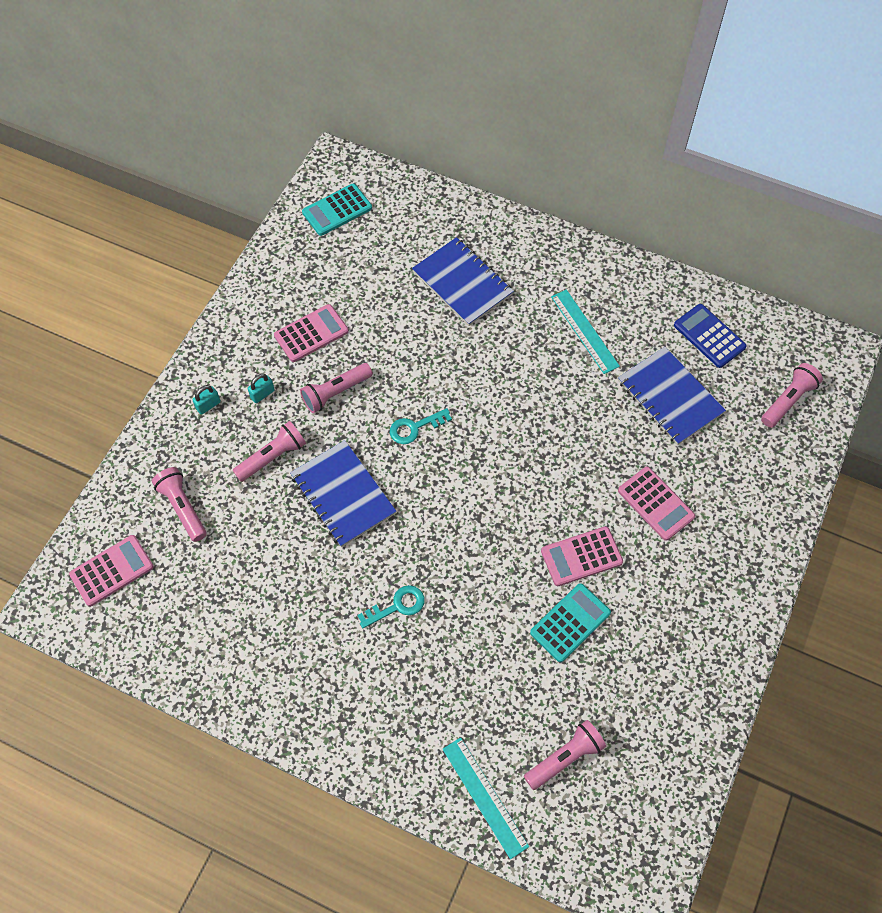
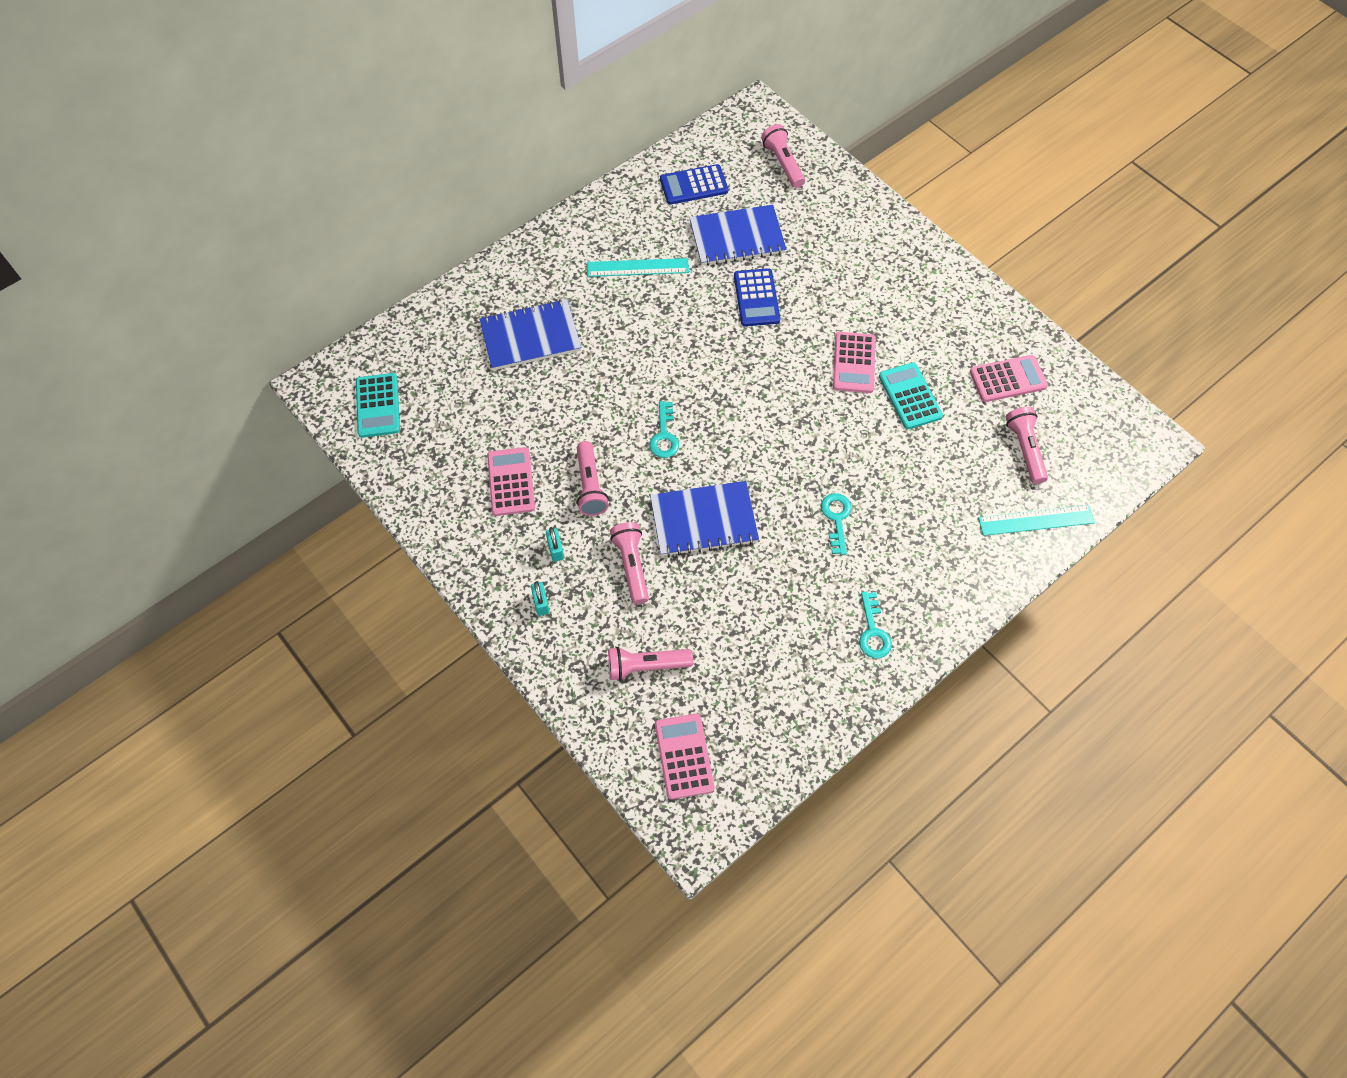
camera: 65 degrees left, 0 degrees up
(292, 682) = (873, 631): none -> turquoise key
(608, 442) = (756, 298): none -> blue calculator
(655, 504) = (831, 291): pink calculator -> pink calculator (1008, 379)

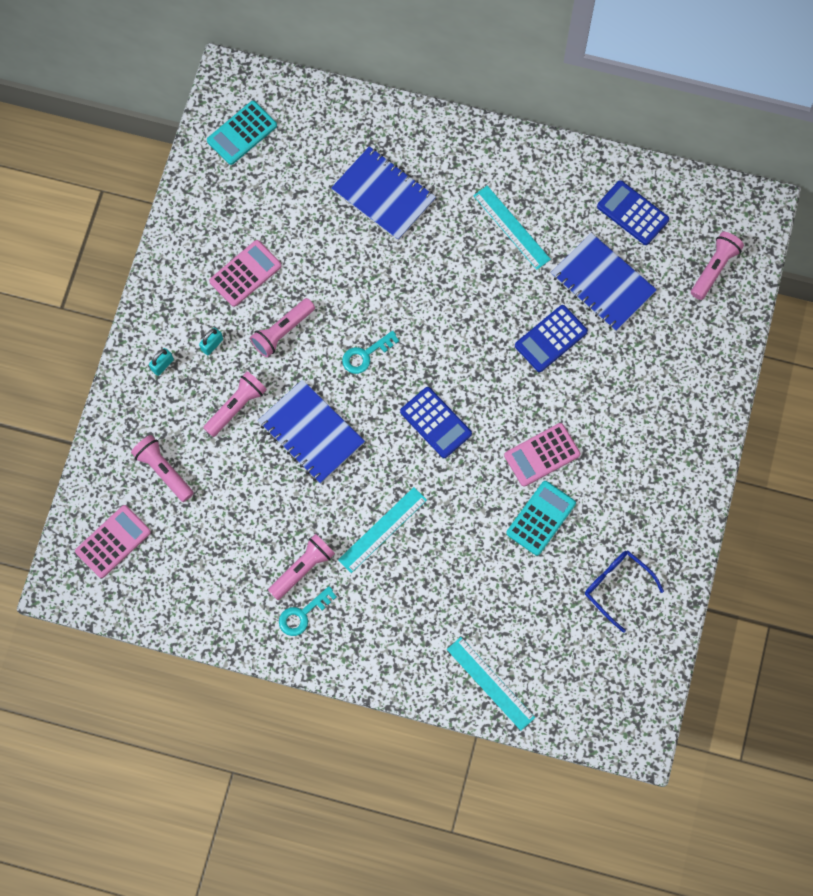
camera: 55 degrees right, 10 degrees up
(767, 421) = (435, 423): none -> blue calculator
(836, 519) = (382, 530): turquoise key -> turquoise ruler
(1008, 379) = (617, 587): pink calculator -> blue glasses
(1025, 449) = (554, 638): pink flashlight -> pink flashlight (303, 569)

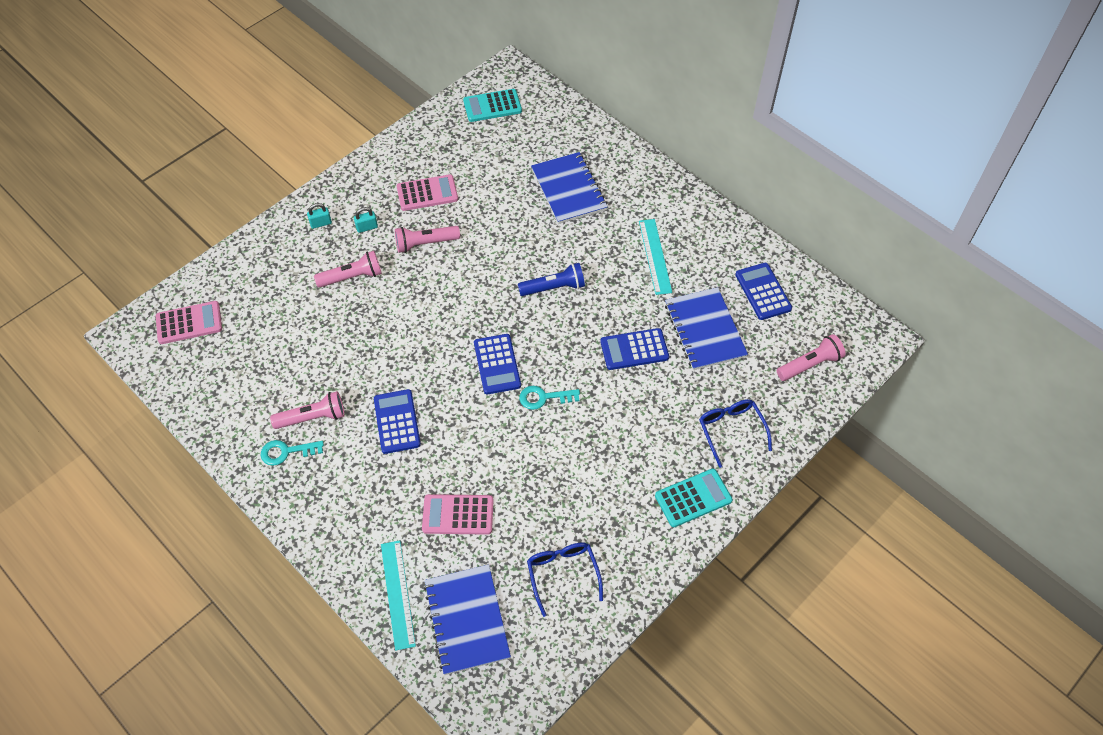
camera: 30 degrees right, 15 degrees down
(163, 470) = (265, 293): pink flashlight -> none
(311, 433) = (394, 323): blue notebook -> blue notebook (467, 620)
(365, 355) = (476, 289): turquoise key -> turquoise key (544, 397)
(382, 530) = (397, 422): turquoise ruler -> blue calculator
(437, 313) = (554, 288): none -> blue flashlight
(541, 518) = (534, 482): turquoise calculator -> turquoise calculator (693, 498)
(542, 455) = (568, 433): pink calculator -> pink calculator (458, 515)
(681, 373) = (731, 430): none -> blue glasses

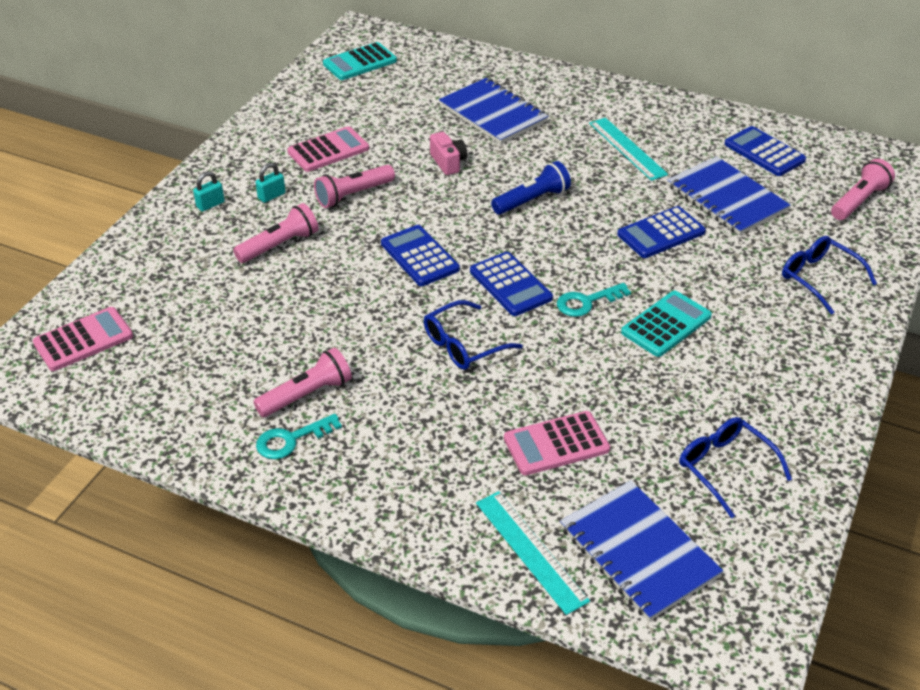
camera: 20 degrees left, 15 degrees down
(397, 422) = (420, 371): blue calculator -> blue calculator (420, 256)
(437, 409) = (463, 345): none -> blue glasses
(510, 231) = (448, 162): none -> pink camera
(693, 498) = (823, 351): turquoise calculator -> turquoise calculator (666, 324)

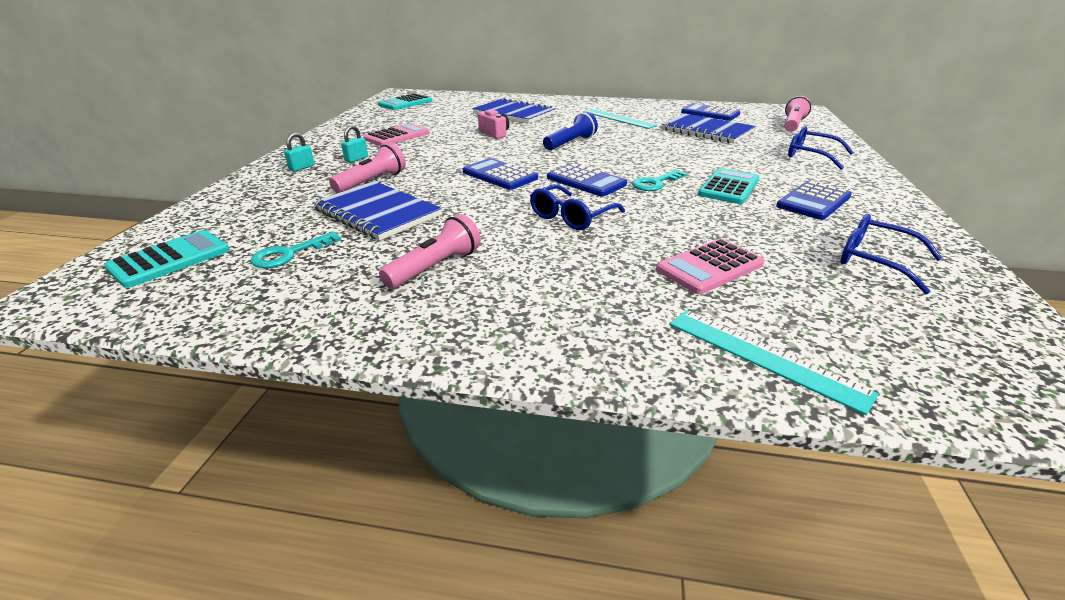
camera: 15 degrees left, 10 degrees down
(83, 340) = (170, 259): pink calculator -> turquoise calculator
(291, 439) = (432, 303): turquoise key -> turquoise key (289, 254)
(353, 195) = (427, 153): pink flashlight -> none
(638, 552) = (874, 337): blue notebook -> blue notebook (377, 213)
(661, 233) = (678, 148): blue calculator -> blue calculator (813, 201)

